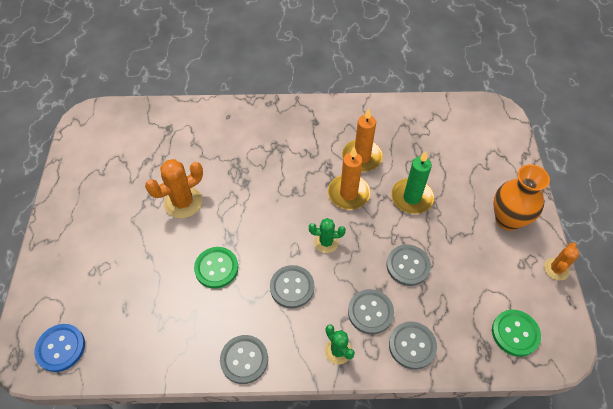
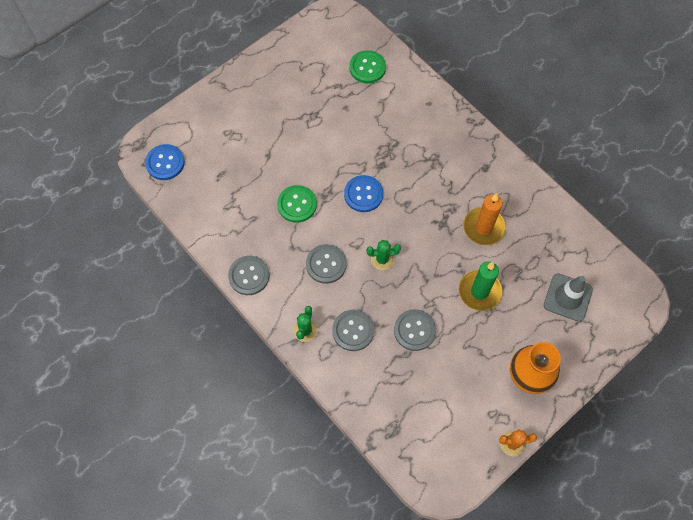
camera: 50 degrees right, 10 degrees up
(183, 202) = (327, 139): orange cactus -> none
(257, 213) = (363, 194): none -> blue button
(326, 242) = (382, 259): green cactus -> green cactus turned 60 degrees counterclockwise
(348, 194) = (439, 243): orange candle -> none
(412, 346) = (351, 377): grey button -> none
(462, 149) = (567, 297): none -> grey traffic cone
(515, 333) = (425, 444): green button -> green button (367, 68)

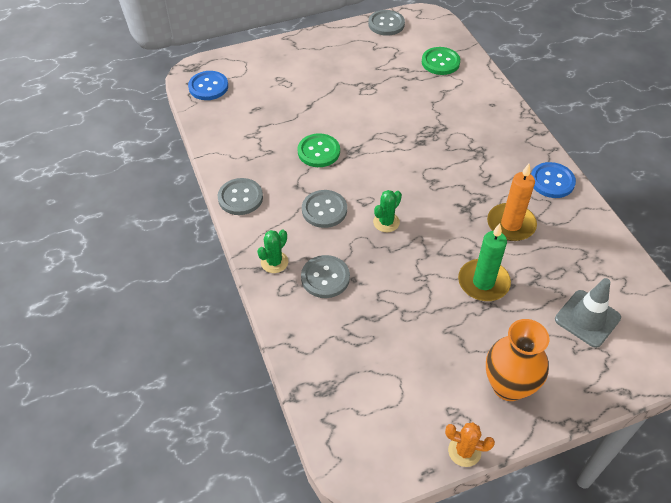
camera: 20 degrees right, 15 degrees down
(363, 194) = (391, 161): blue button -> blue button (552, 181)
(382, 259) = (386, 222): green cactus -> green cactus turned 60 degrees counterclockwise
(414, 330) = (393, 298): grey button -> grey button (386, 24)

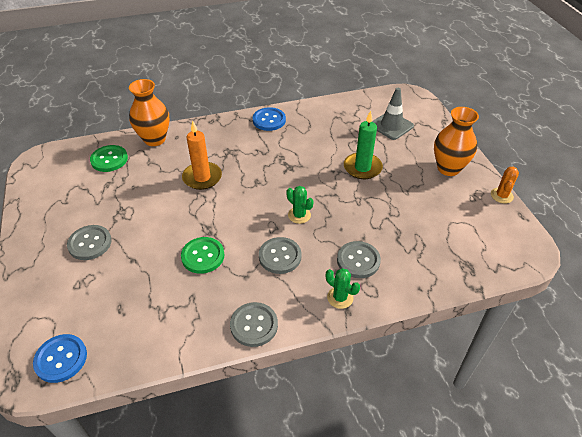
camera: 85 degrees left, 5 degrees down
(386, 24) = (32, 190): grey button -> grey button (90, 243)
(482, 88) = (154, 139): none -> orange vase
(511, 224) = (308, 146): orange candle -> orange candle (202, 177)

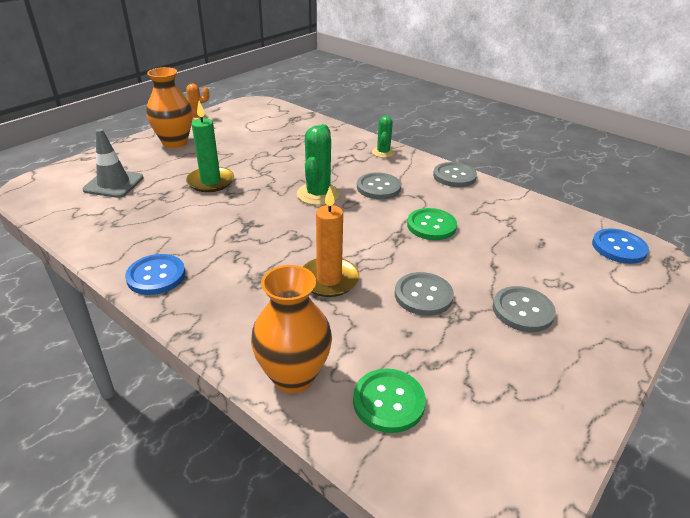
camera: 125 degrees left, 10 degrees down
(299, 215) = (318, 194): green cactus -> green cactus, size x1.65
(358, 260) = (338, 155): grey button -> grey button (423, 295)

